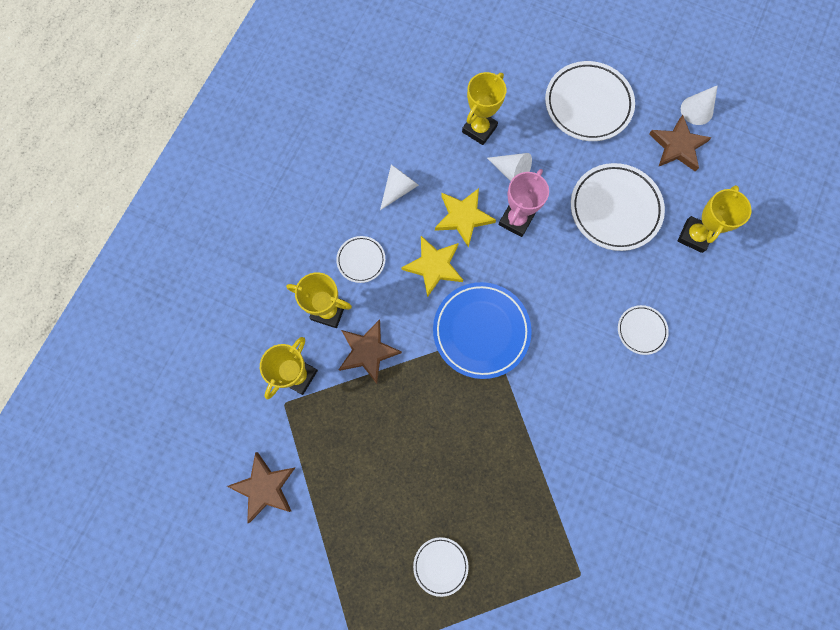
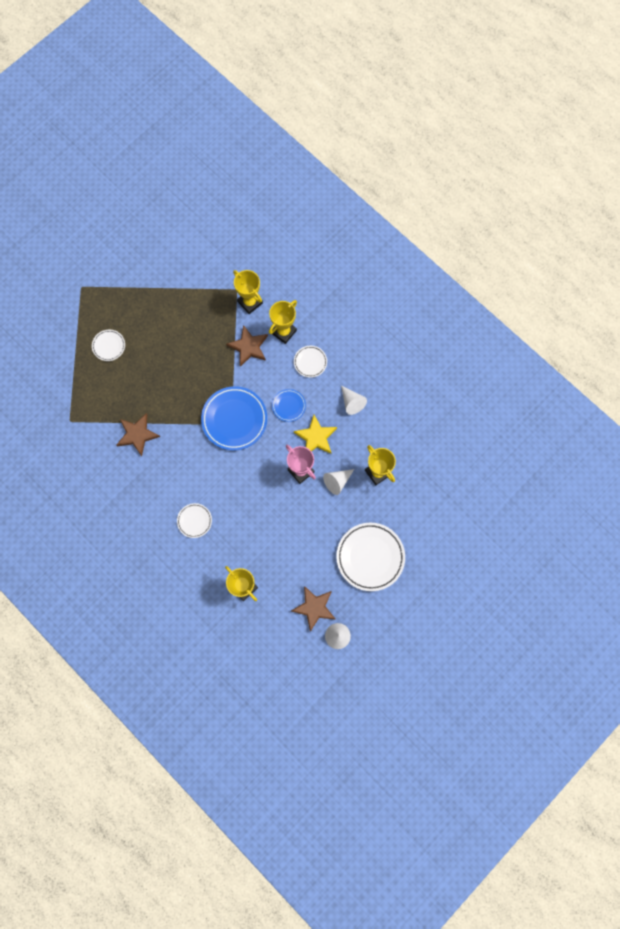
camera: 110 degrees right, 0 degrees up
(264, 487) = (192, 265): brown star -> brown star (137, 434)
(434, 266) = (288, 406): yellow star -> blue plate
(614, 209) = (283, 541): white plate -> none

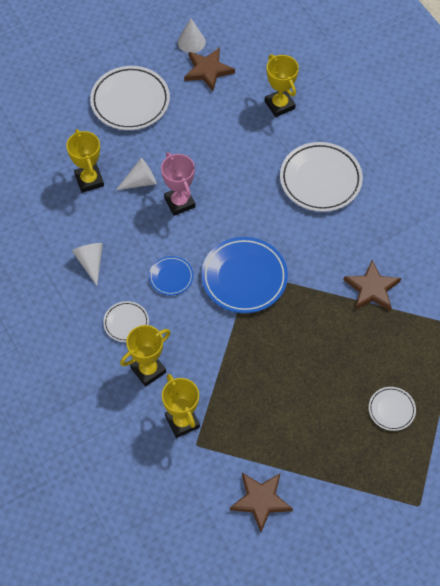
camera: 165 degrees left, 15 degrees down
(194, 521) = (320, 180): white plate -> white plate, size x1.94
(248, 347) = (201, 362): brown star -> brown star (260, 500)
(316, 437) = (149, 234): yellow star -> none

